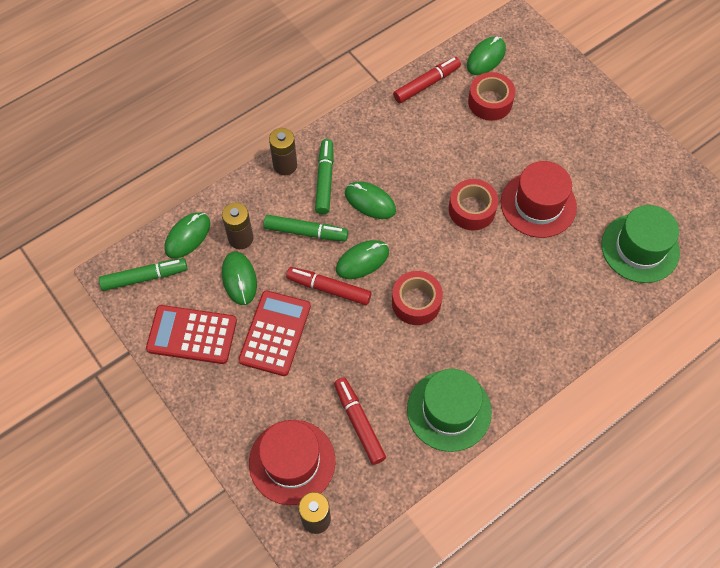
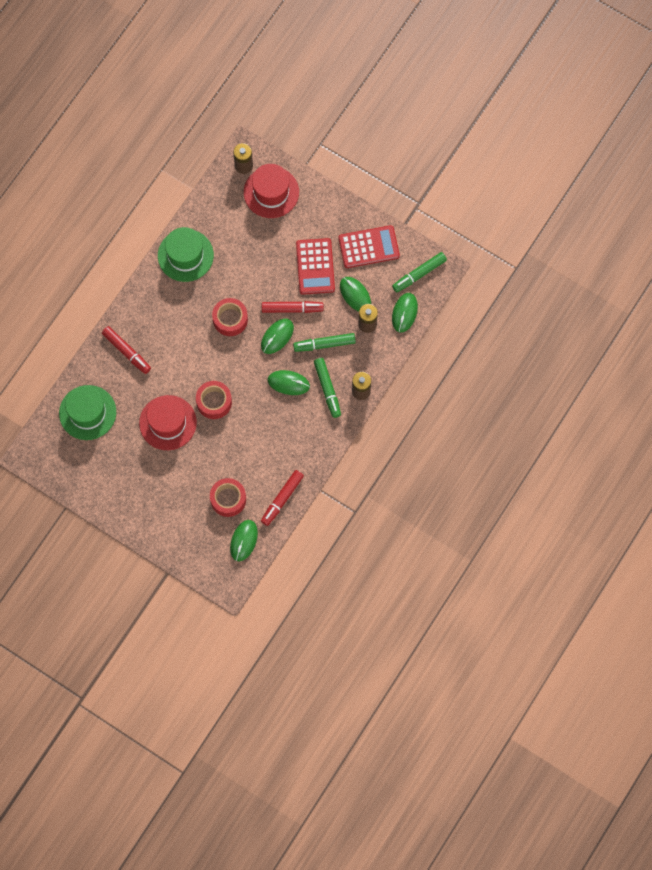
camera: 160 degrees right, 10 degrees up
(359, 422) = (239, 229): red marker -> red marker (126, 352)

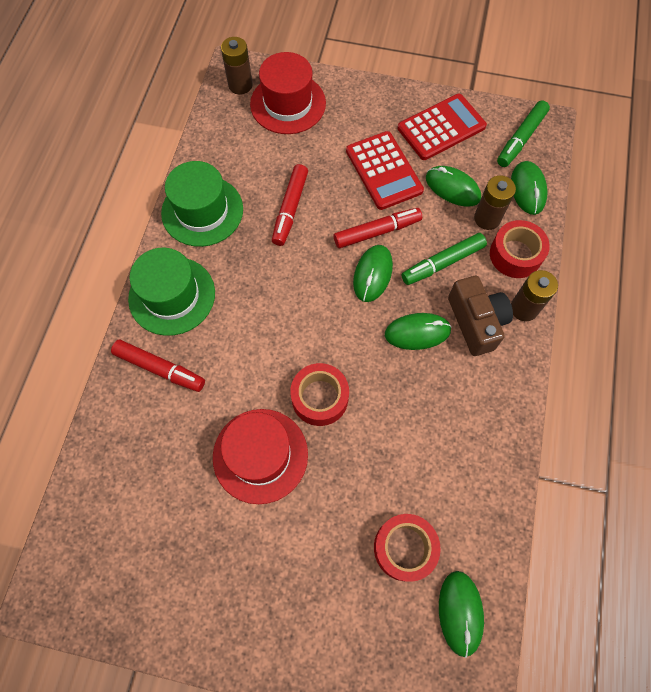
camera: 20 degrees left, 5 degrees down
(87, 412) = (125, 485): green hat -> green hat (172, 296)
(230, 319) = (297, 273): red tape -> red tape (515, 255)
(282, 499) = (488, 515): red marker -> red marker (290, 209)
(327, 389) = (476, 322): green marker -> brown camera

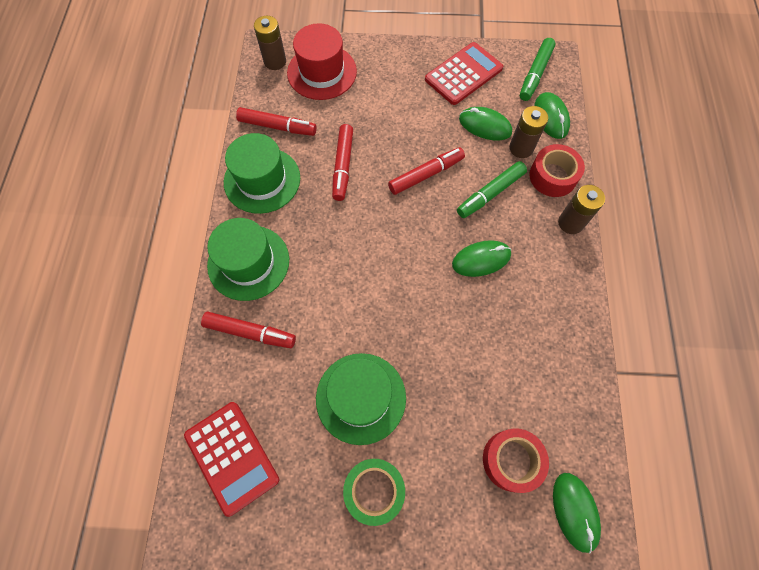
camera: 10 degrees left, 0 degrees up
(229, 156) = (277, 127): none -> red marker
(255, 552) = (374, 490): none -> green tape
(260, 455) = (361, 398): red hat -> green hat
(320, 398) = (405, 334): red tape -> none
(372, 274) = (430, 213): green mouse -> none
(384, 171) = (420, 119): red calculator -> red calculator (232, 457)
(476, 322) = (531, 242): brown camera -> none

